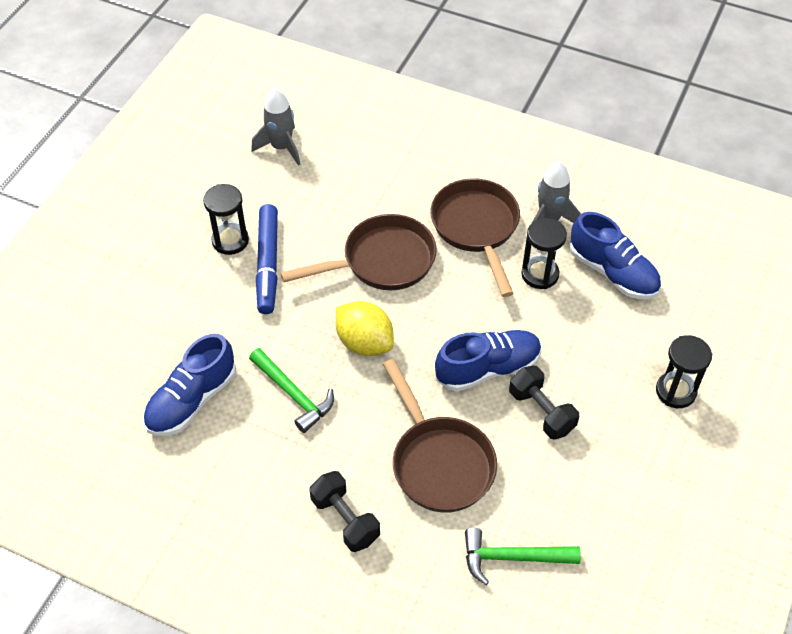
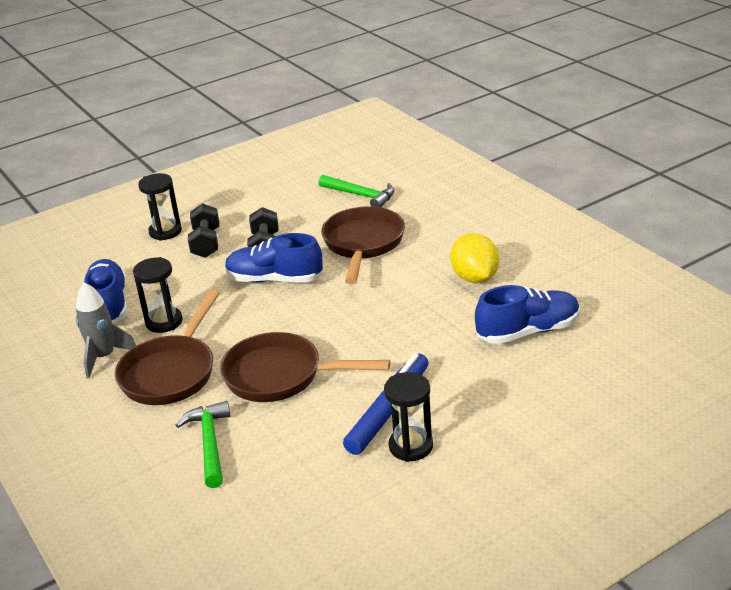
camera: 145 degrees left, 20 degrees down
(281, 147) = (278, 530): grey rocket -> none
(294, 395) = (439, 309): green hammer -> green hammer (210, 443)
(345, 519) = (453, 237): black dumbbell -> black dumbbell (206, 243)
(364, 343) = (352, 323): yellow lemon -> yellow lemon (475, 278)

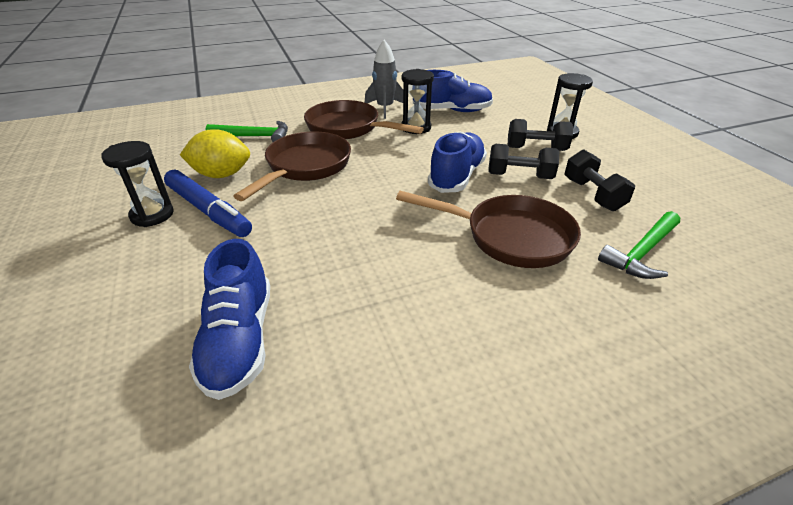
camera: 100 degrees right, 5 degrees up
(287, 214) = (592, 195): none -> black dumbbell
(475, 278) = (392, 318): yellow lemon -> yellow lemon (221, 175)

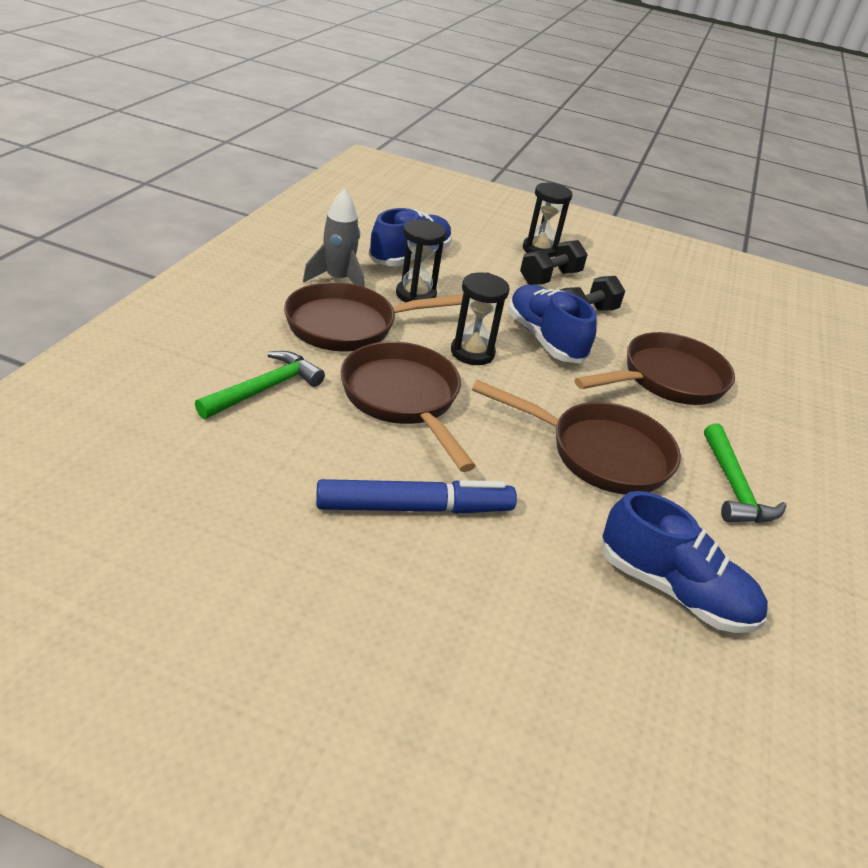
camera: 55 degrees left, 0 degrees up
(152, 215) = (368, 553): black hourglass -> black hourglass (472, 353)
(221, 175) = (336, 459): yellow lemon -> none
(360, 246) = (599, 453): none -> brown pan
(592, 195) = (650, 310): black dumbbell -> none
(642, 253) = (741, 348): green hammer -> green hammer (734, 487)

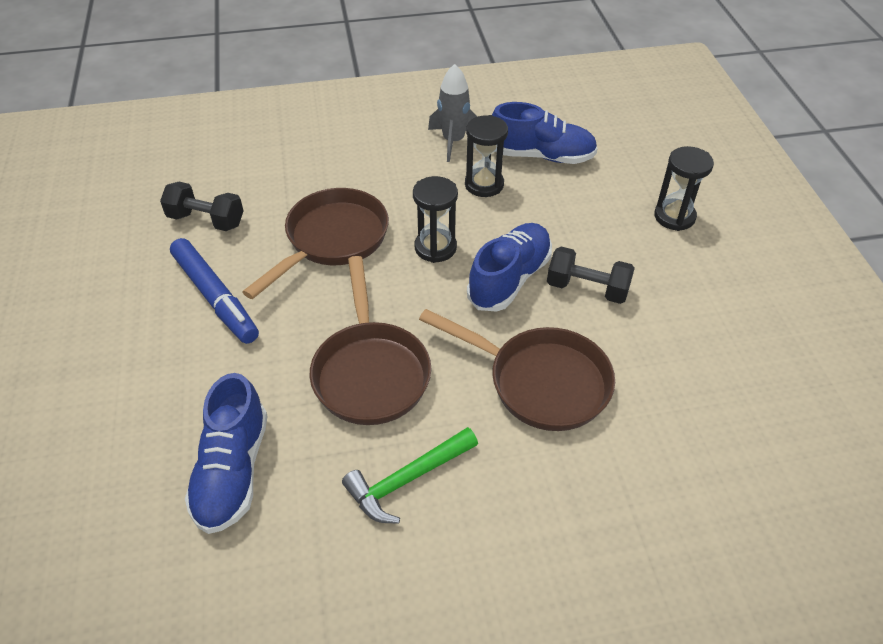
camera: 65 degrees right, 10 degrees up
(265, 388) = (279, 178): green hammer -> none
(349, 326) = (397, 175): brown pan -> none
(550, 278) = (627, 243): black dumbbell -> black dumbbell (206, 220)

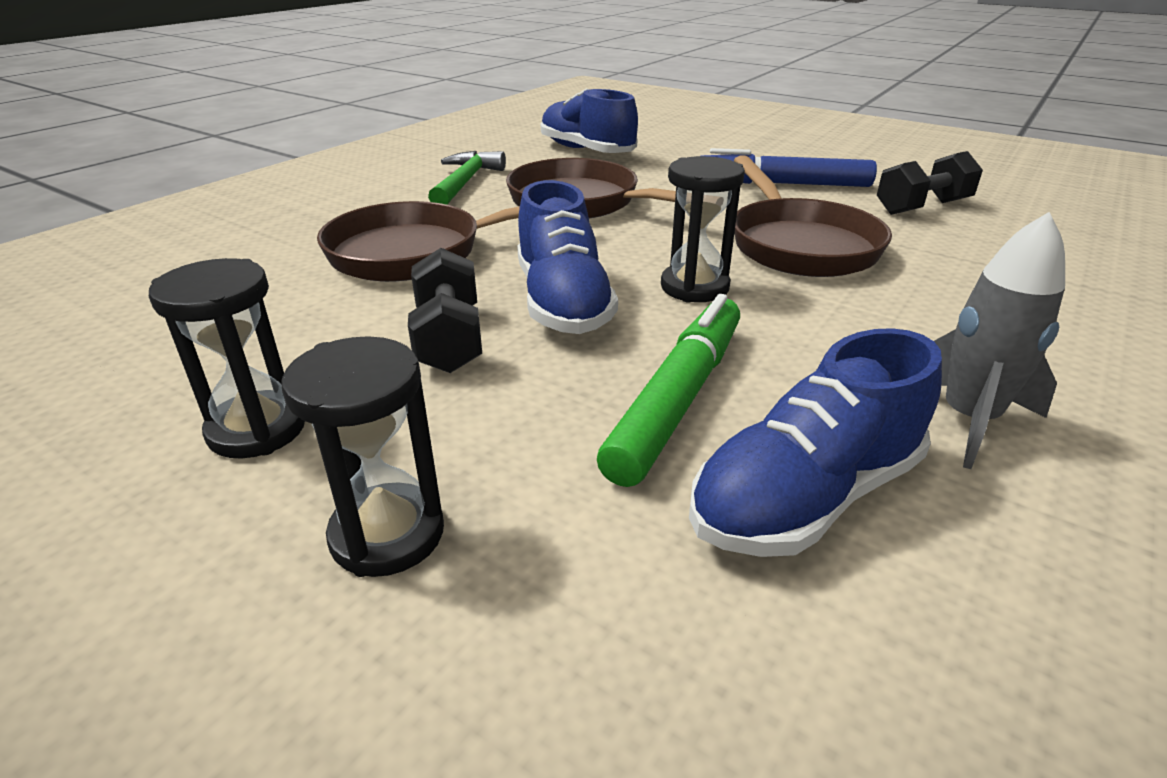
camera: 135 degrees right, 15 degrees down
(484, 184) = (786, 383): black hourglass -> black hourglass (257, 429)
(531, 203) = (678, 398): none -> green marker
(587, 288) = (449, 339): black dumbbell -> black dumbbell turned 75 degrees counterclockwise

